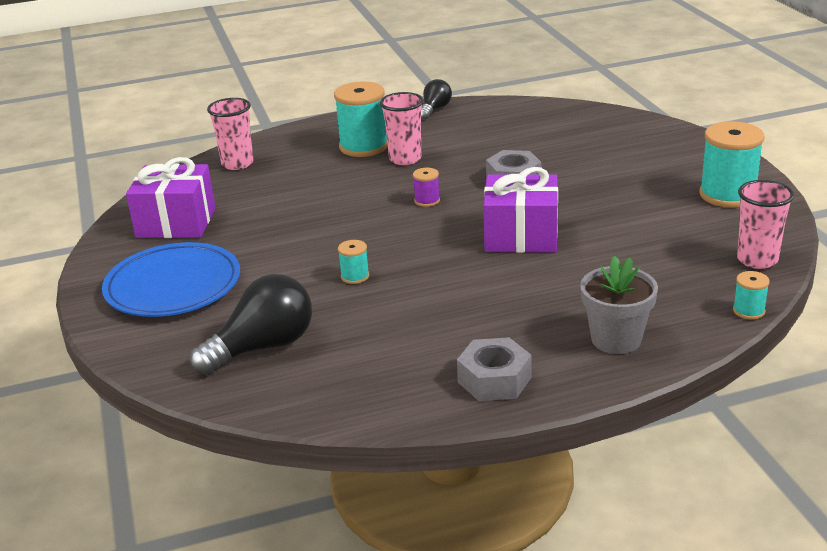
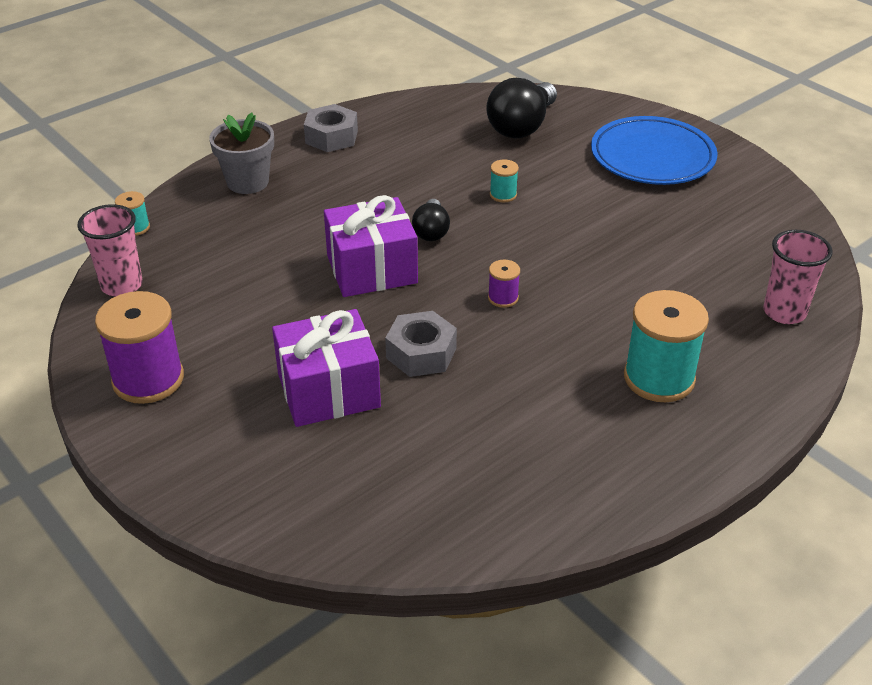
camera: 155 degrees right, 10 degrees up
(176, 223) = (739, 217): purple gift -> purple gift (328, 390)
(405, 159) = (583, 364): pink cup -> none
(434, 110) = (629, 494): black light bulb -> black light bulb (431, 231)
(727, 195) = (148, 379): turquoise spool -> purple spool

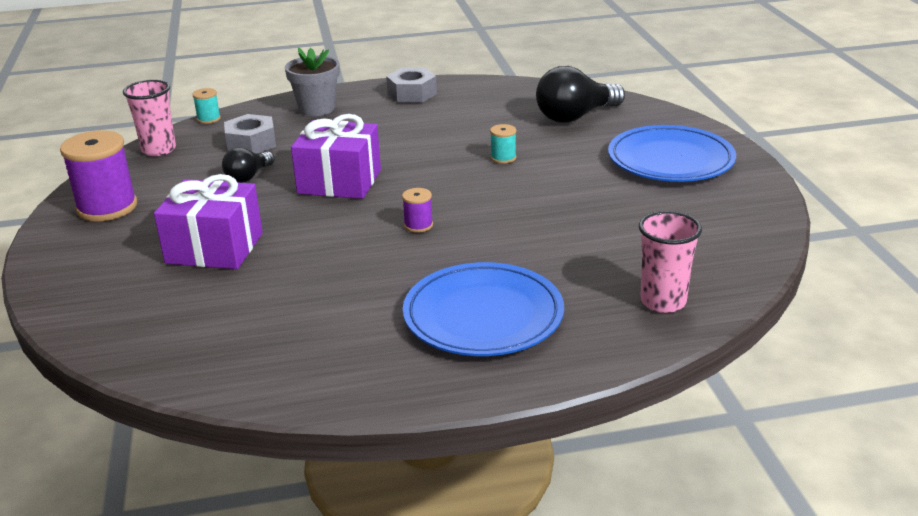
camera: 30 degrees right, 10 degrees down
(421, 353) = (310, 244): grey nut -> grey nut (251, 143)
(431, 231) = (415, 168): black light bulb -> black light bulb (248, 177)
(659, 378) = (483, 316): turquoise spool -> blue plate

